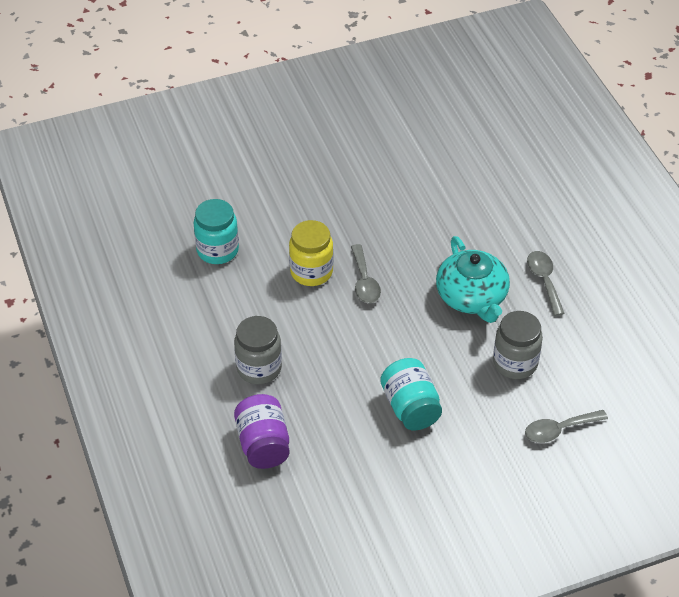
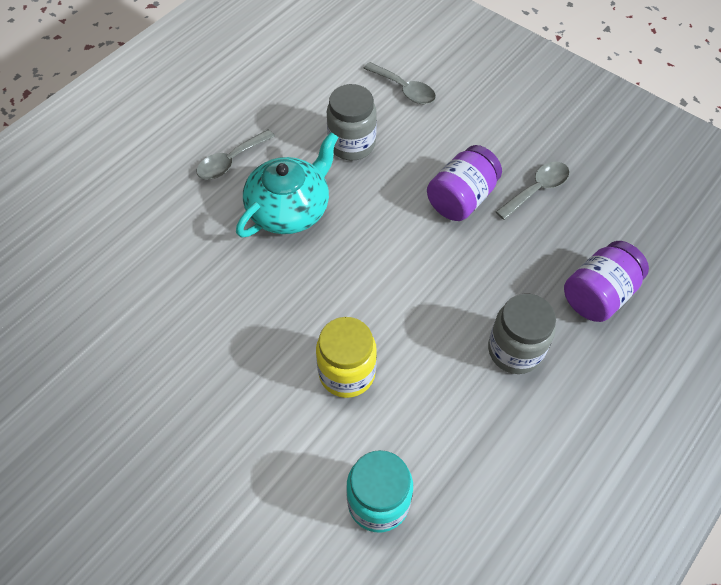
camera: 120 degrees left, 10 degrees up
(364, 282) = (328, 312): grey spoon -> grey spoon (537, 189)
(410, 407) = (461, 198): turquoise jar -> purple jar

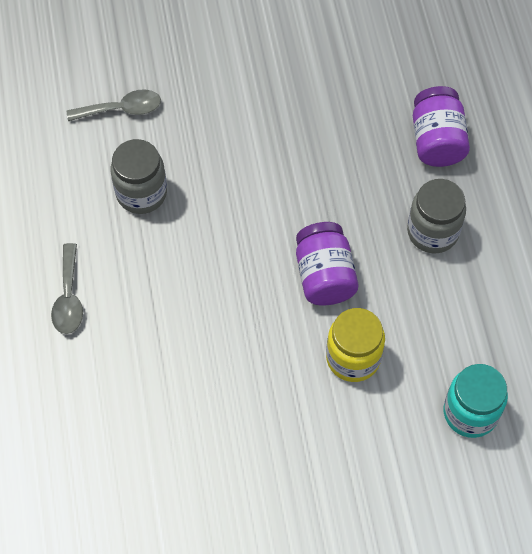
camera: 50 degrees left, 5 degrees up
(289, 208) = (163, 288): turquoise teapot -> none
(461, 198) = (271, 158): purple jar -> purple jar (324, 276)
(537, 189) = (312, 100): grey spoon -> none

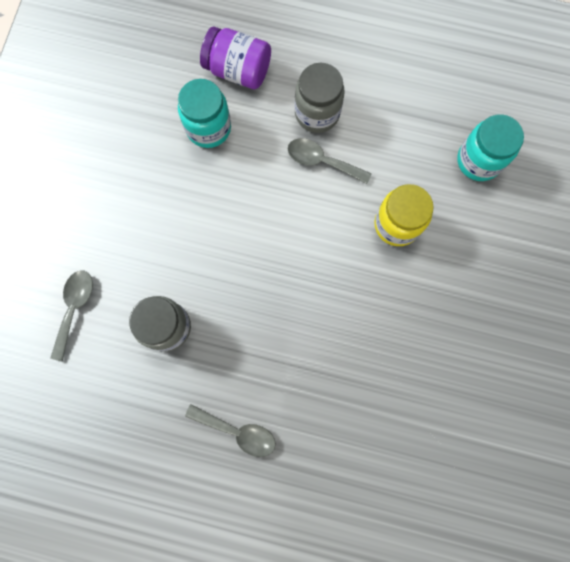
camera: 65 degrees left, 15 degrees up
(324, 276) = (316, 213): purple jar -> none
(360, 141) = (208, 128): none -> turquoise jar
(382, 258) = (321, 161): none -> grey spoon

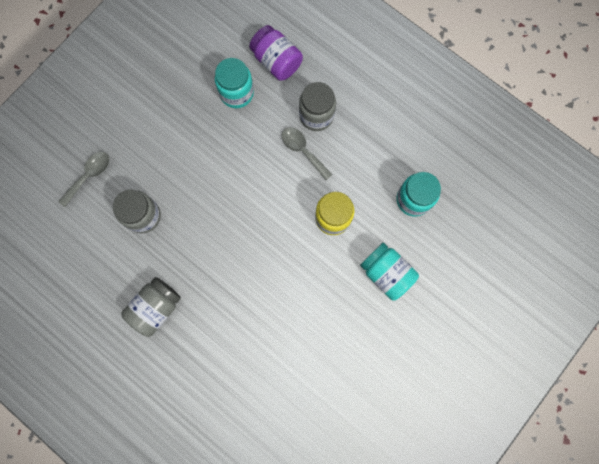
camera: 25 degrees right, 0 degrees up
(238, 431) = (156, 307): grey spoon -> grey jar
(491, 260) = (386, 273): none -> turquoise jar

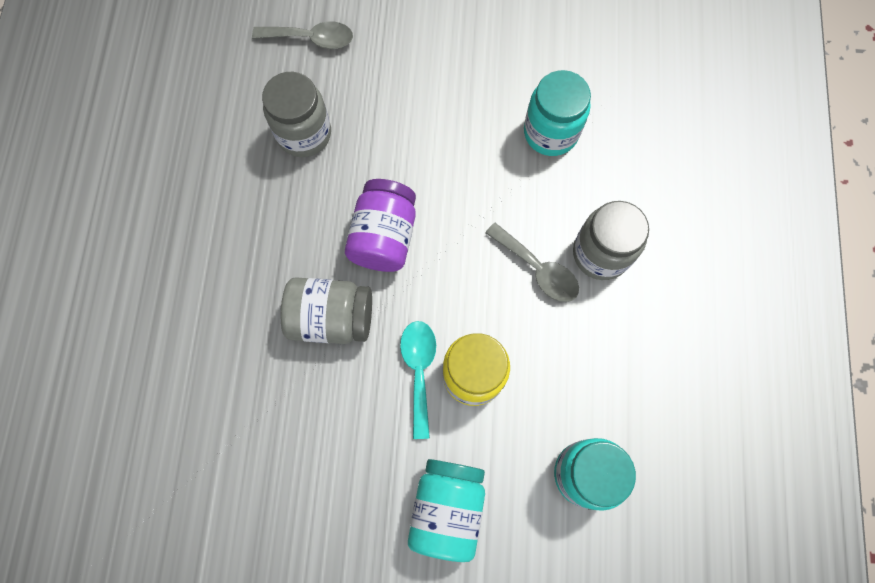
camera: 55 degrees right, 5 degrees down
(156, 307) = (194, 229): grey jar -> grey jar (331, 318)
(276, 61) = (634, 152): purple jar -> purple jar (384, 237)
(303, 150) = (538, 269): grey spoon -> grey spoon turned 120 degrees clockwise
(312, 242) = (419, 370): none -> turquoise spoon

